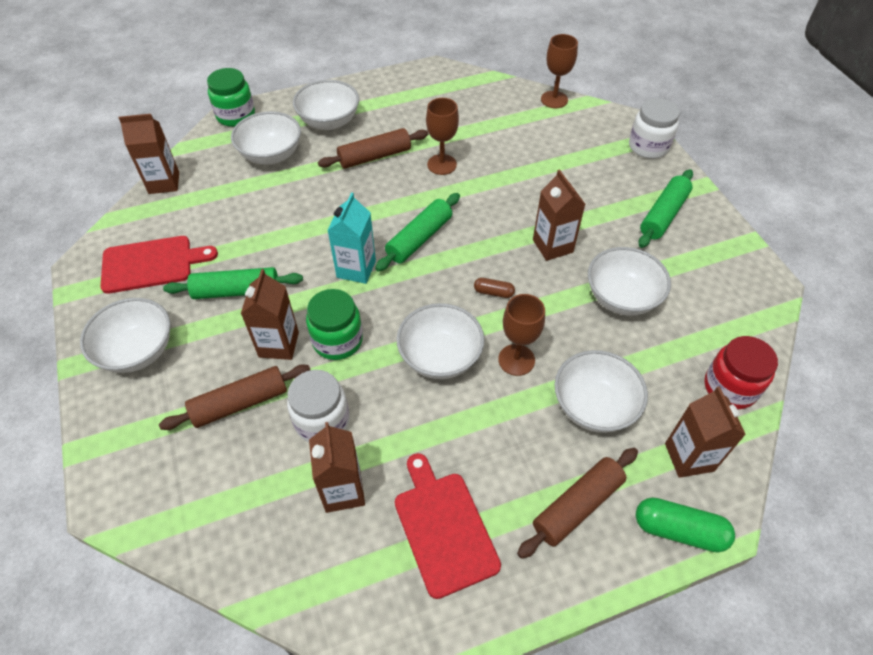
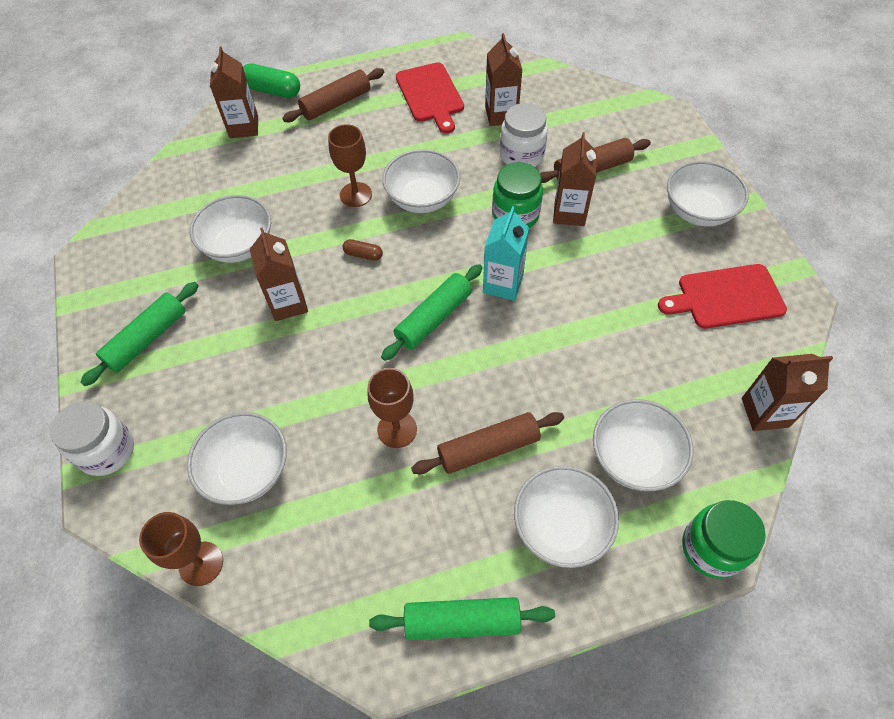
camera: 175 degrees left, 5 degrees up
(236, 291) = (624, 264): green rolling pin -> green rolling pin (462, 621)
(594, 406) = (301, 160): white bowl -> white bowl (247, 470)
(730, 387) = (184, 169): red jar -> none

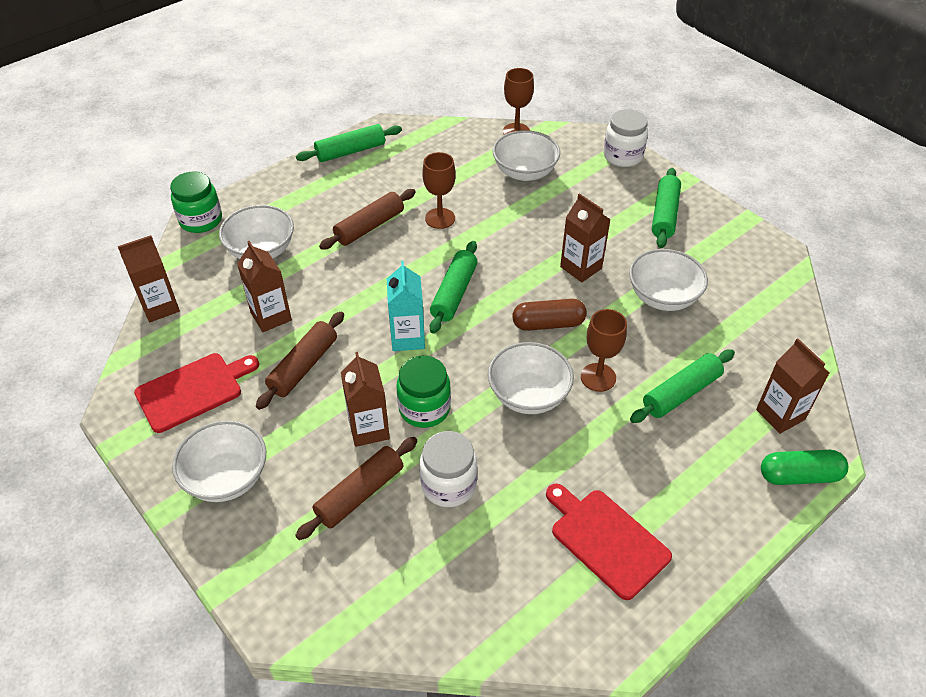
camera: 155 degrees right, 10 degrees down
(301, 163) = (681, 393): none -> green rolling pin
(336, 103) = (709, 484): brown rolling pin -> brown rolling pin (303, 366)
(363, 255) = (548, 324): brown capsule -> brown capsule, size x1.82
(501, 115) = (500, 539): brown carton -> brown carton (271, 316)
(561, 526) = (304, 203): white bowl -> none

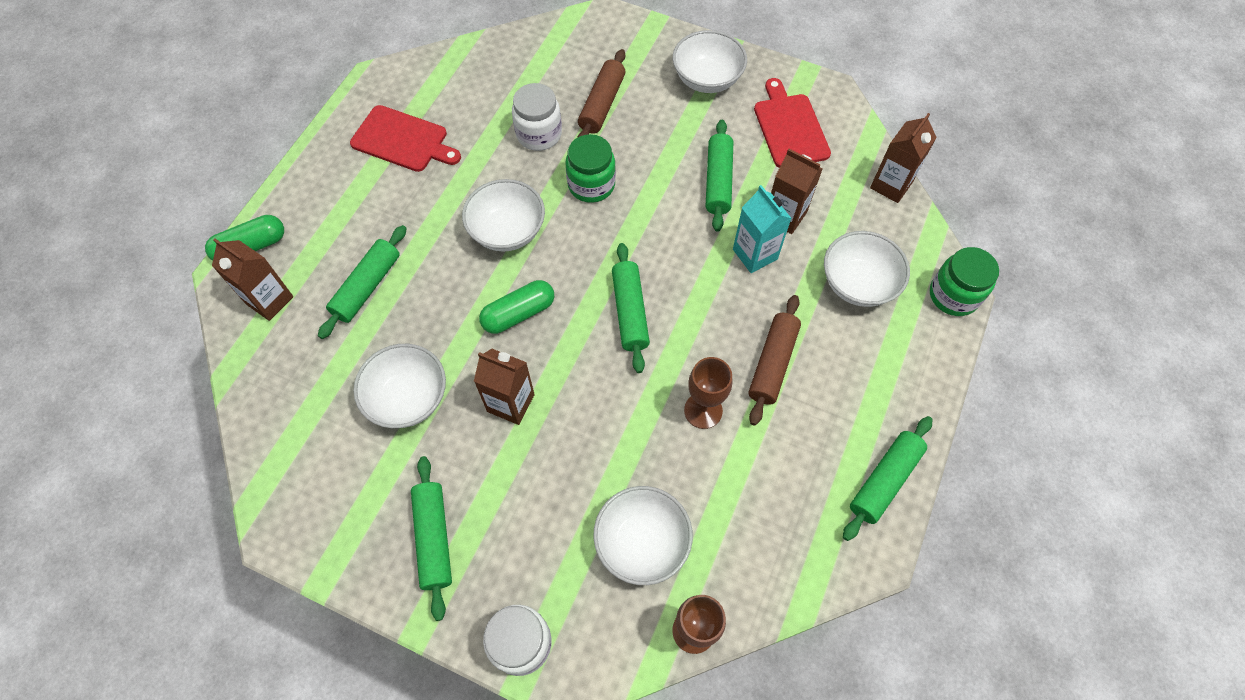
camera: 155 degrees right, 15 degrees up
(193, 390) = (790, 127): red cutting board -> red cutting board turned 135 degrees clockwise
(303, 366) = (718, 181): brown rolling pin -> green rolling pin
(369, 429) = (626, 151): brown carton -> none
(407, 338) = (645, 244): turquoise carton -> turquoise carton (755, 254)
(548, 324) = (518, 313): brown capsule -> green capsule
(598, 377) = (450, 273): brown goblet -> none

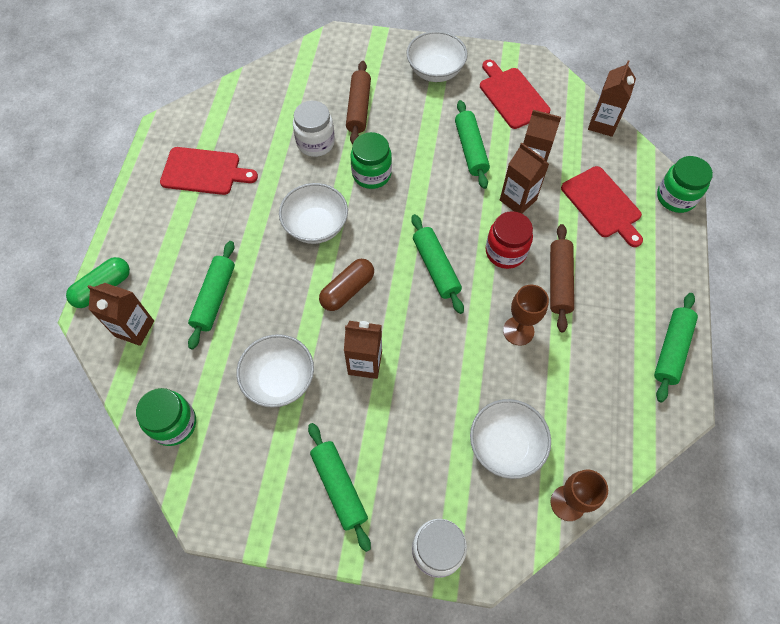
camera: 15 degrees left, 0 degrees up
(276, 417) = (173, 424): none -> green jar
(518, 313) = (347, 290): green capsule -> brown capsule
(719, 312) = (505, 252): none -> red jar
(755, 254) = (518, 200): turquoise carton -> brown carton
(858, 283) = (602, 205): white bowl -> red cutting board

